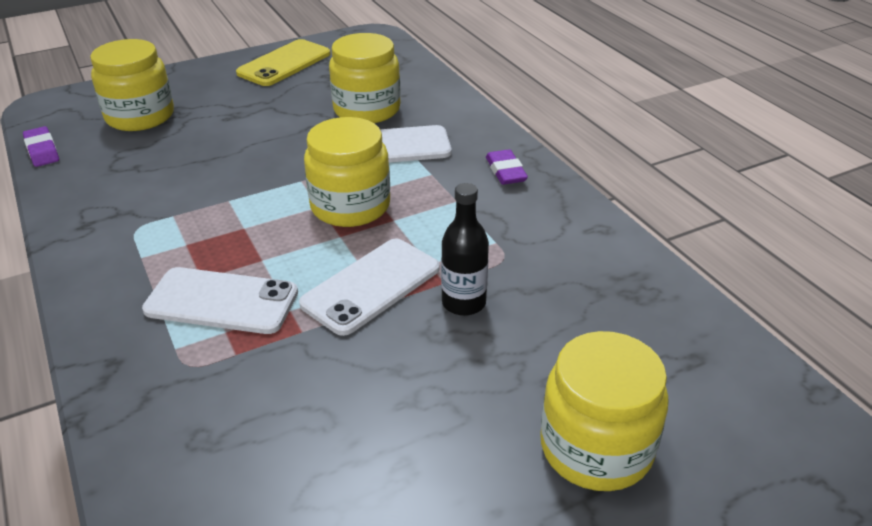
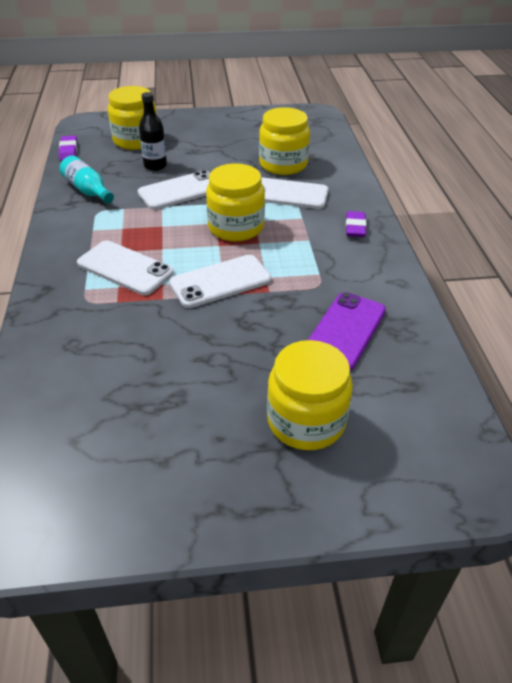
camera: 20 degrees right, 5 degrees up
(103, 201) = (88, 190): none -> turquoise bottle
(244, 173) = (180, 191): none -> white phone
(284, 63) = (245, 122): yellow phone -> none
(463, 303) = (274, 307): black bottle -> black bottle (155, 166)
(573, 309) = (345, 331): none -> purple phone

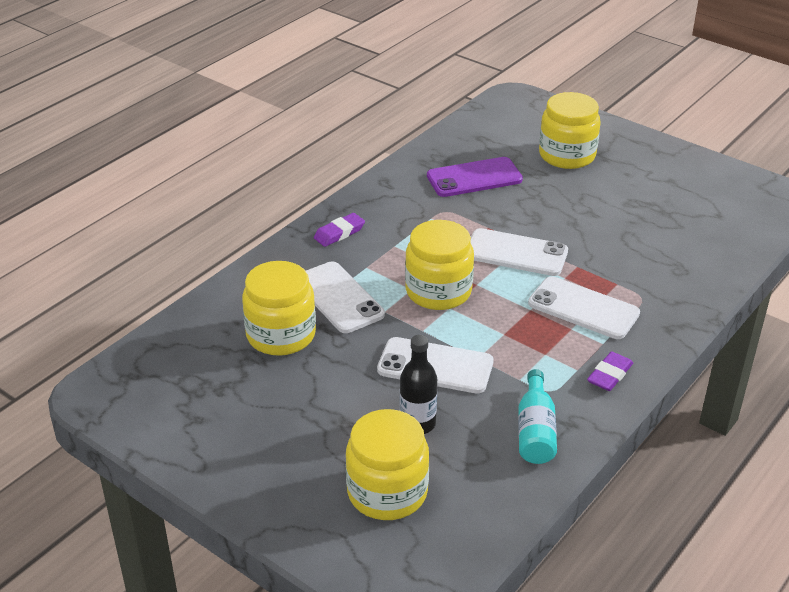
camera: 135 degrees left, 5 degrees down
(68, 151) = (497, 530): purple eraser -> purple eraser (609, 375)
(125, 268) = (583, 308): white phone -> white phone turned 45 degrees counterclockwise

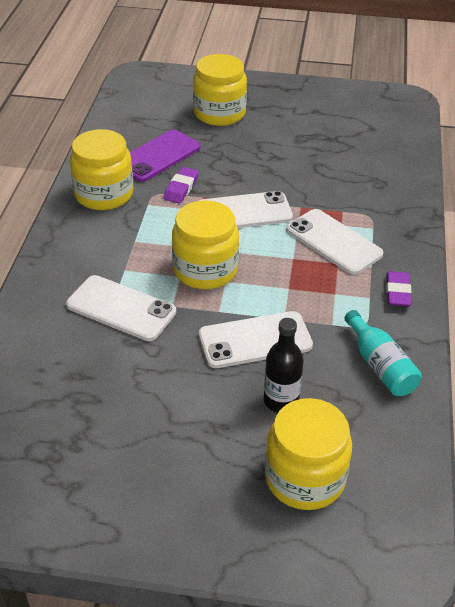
camera: 30 degrees left, 5 degrees up
(281, 335) = (94, 365): yellow jar -> yellow jar (104, 194)
(339, 233) = (75, 246): purple eraser -> purple eraser (181, 188)
(583, 308) = (333, 242): white phone -> white phone turned 45 degrees clockwise

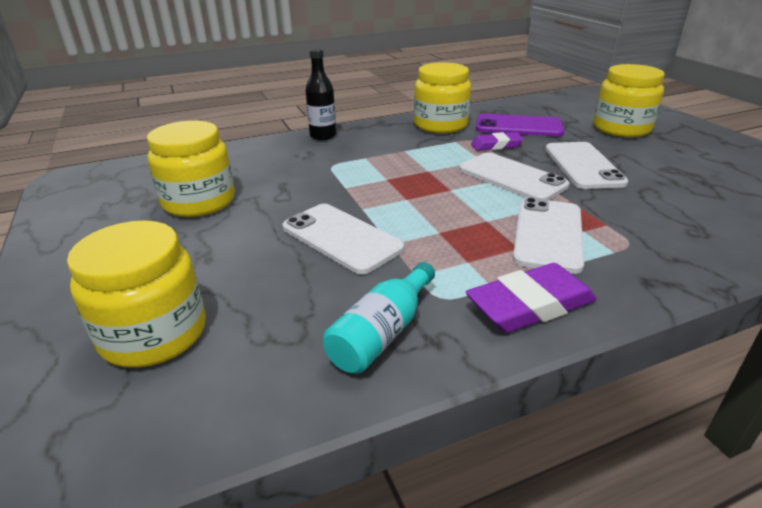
camera: 60 degrees right, 10 degrees down
(121, 308) = (318, 170): white phone -> white phone (583, 165)
(205, 270) = (408, 186): yellow jar -> yellow jar (199, 202)
(281, 401) = (265, 280): black bottle -> black bottle (323, 136)
(397, 292) = (530, 305): purple eraser -> purple eraser, size x1.60

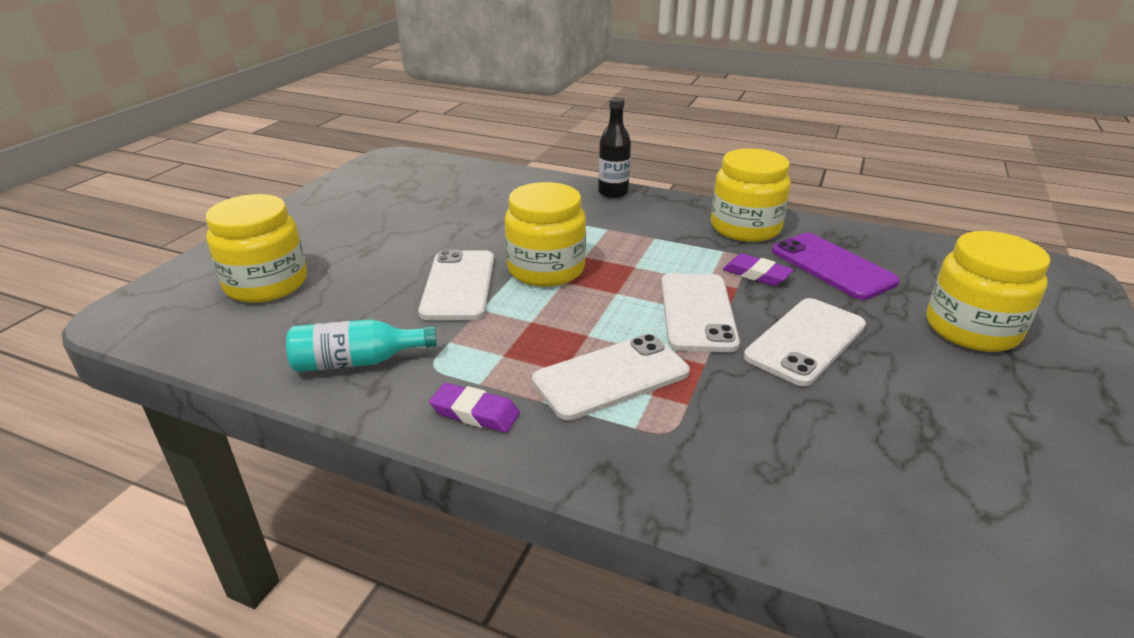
camera: 45 degrees right, 0 degrees up
(199, 202) = (428, 210): yellow jar -> yellow jar (546, 269)
(530, 305) = (475, 413): purple eraser -> purple eraser, size x0.62

